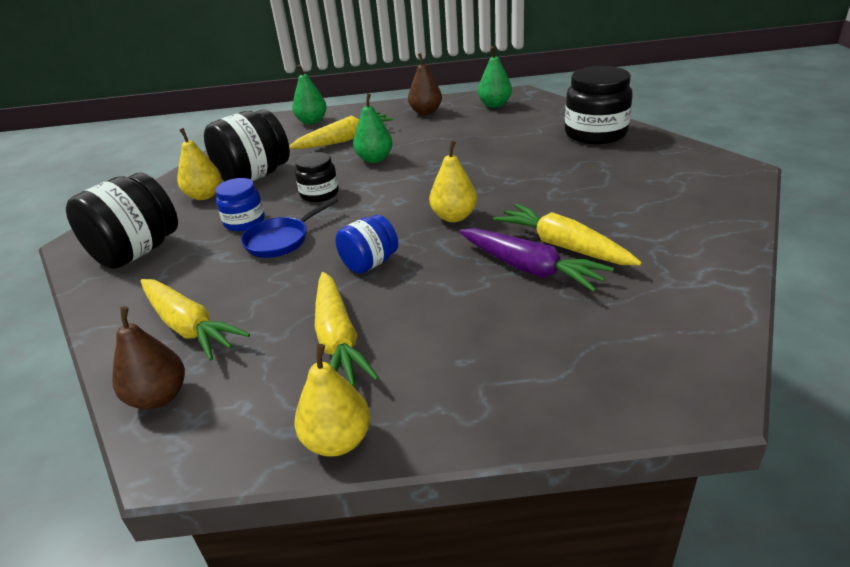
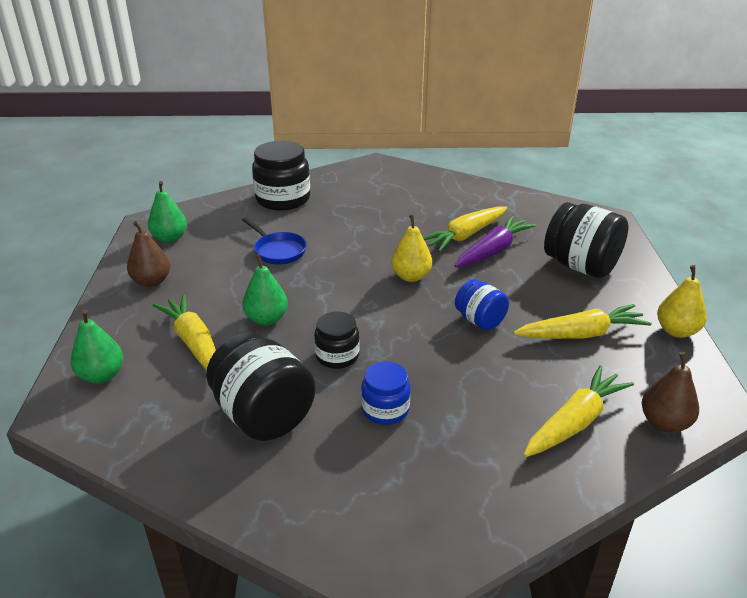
camera: 90 degrees left, 0 degrees up
(137, 252) = (438, 498): black jar -> black jar (580, 266)
(204, 195) = (302, 458): yellow pear -> none
(281, 240) = (431, 376): blue pan -> blue pan (278, 251)

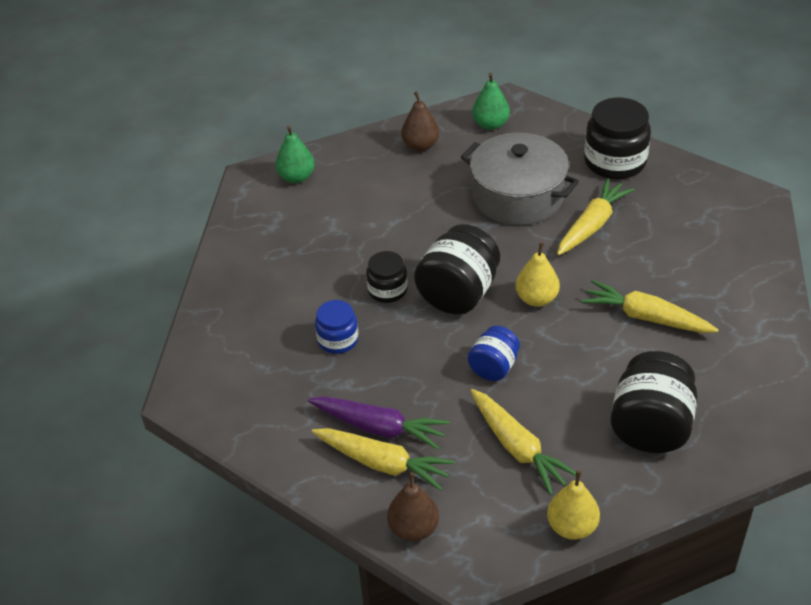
camera: 70 degrees right, 10 degrees up
(194, 343) = (357, 205): yellow carrot -> yellow carrot (592, 225)
(264, 415) = (297, 276): black jar -> black jar (458, 294)
(266, 319) = (411, 231): green pear -> none
(278, 251) = (518, 196): blue pan -> grey pot
(493, 251) = (630, 347): purple carrot -> purple carrot (379, 428)

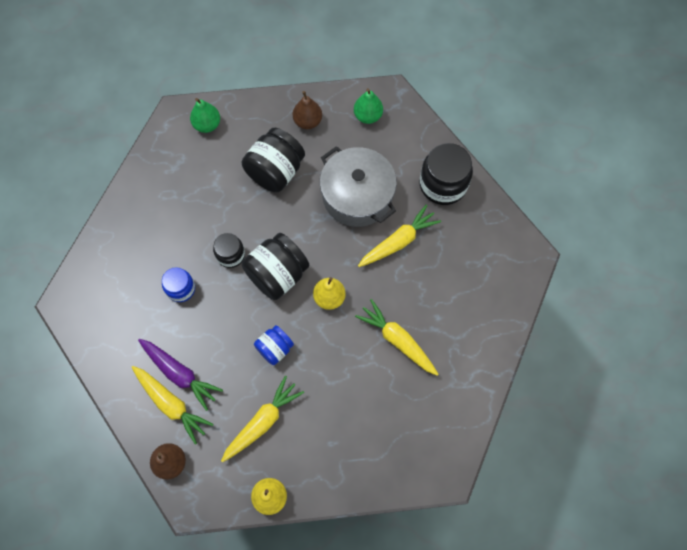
camera: 15 degrees right, 25 degrees up
(517, 448) = (262, 422): yellow carrot -> yellow carrot turned 120 degrees counterclockwise
(650, 427) = (357, 435): black jar -> black jar (275, 171)

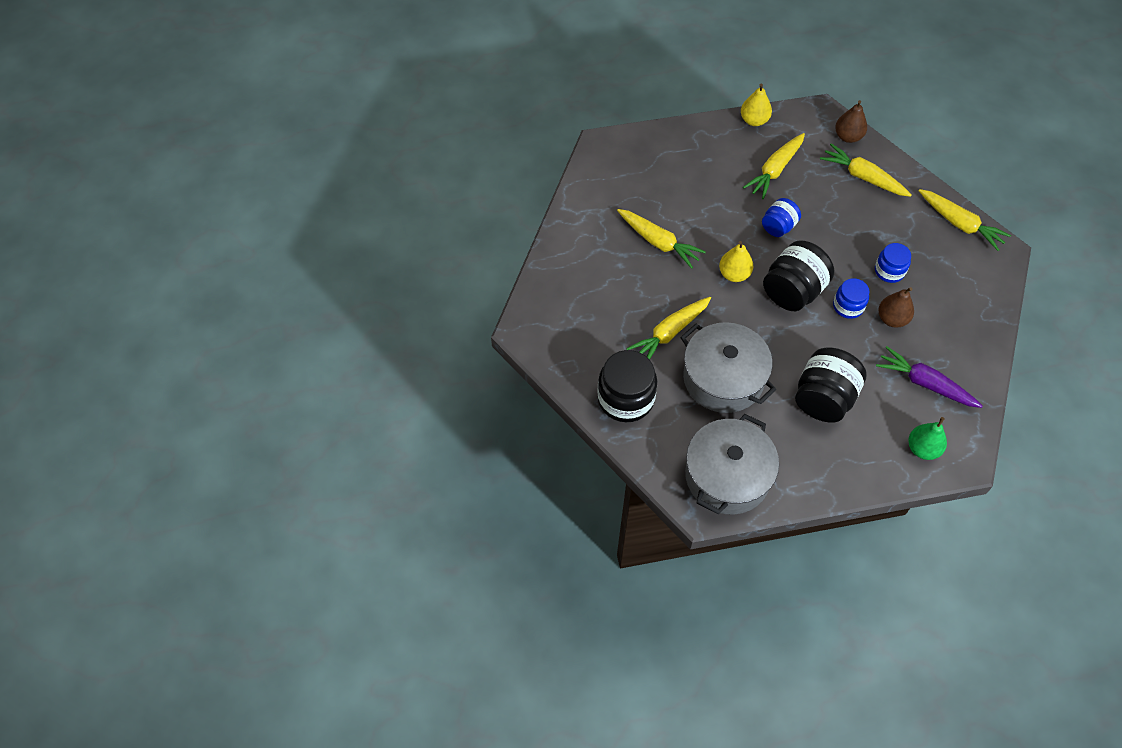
camera: 175 degrees right, 10 degrees down
(93, 336) = (960, 224): none -> yellow carrot
(180, 374) = (864, 200): purple carrot -> purple carrot (925, 383)
(230, 255) = (848, 306): black jar -> blue jar
(308, 121) = (800, 463): brown pear -> brown pear (892, 319)
(367, 116) = (727, 476): green pear -> grey pot

